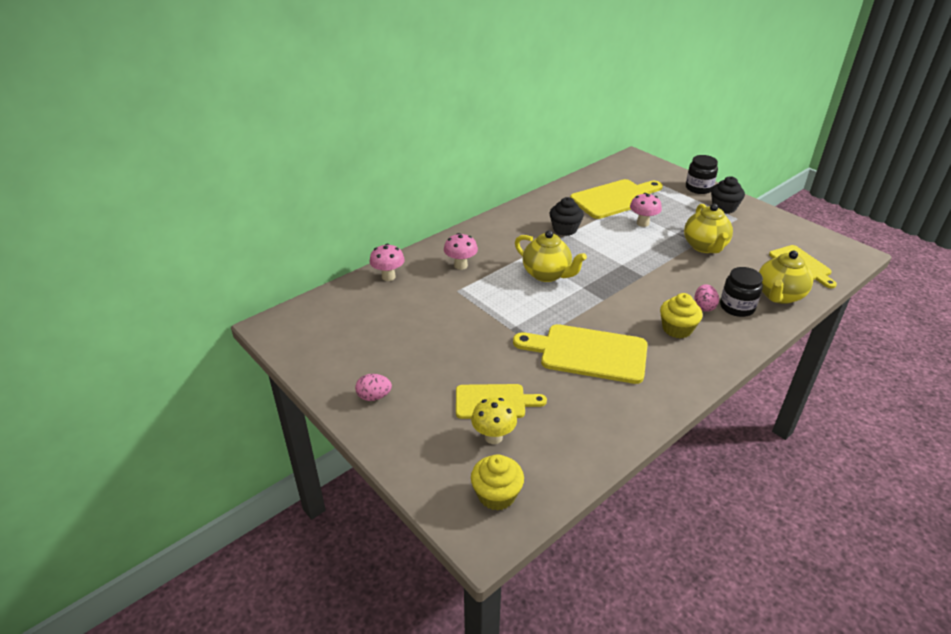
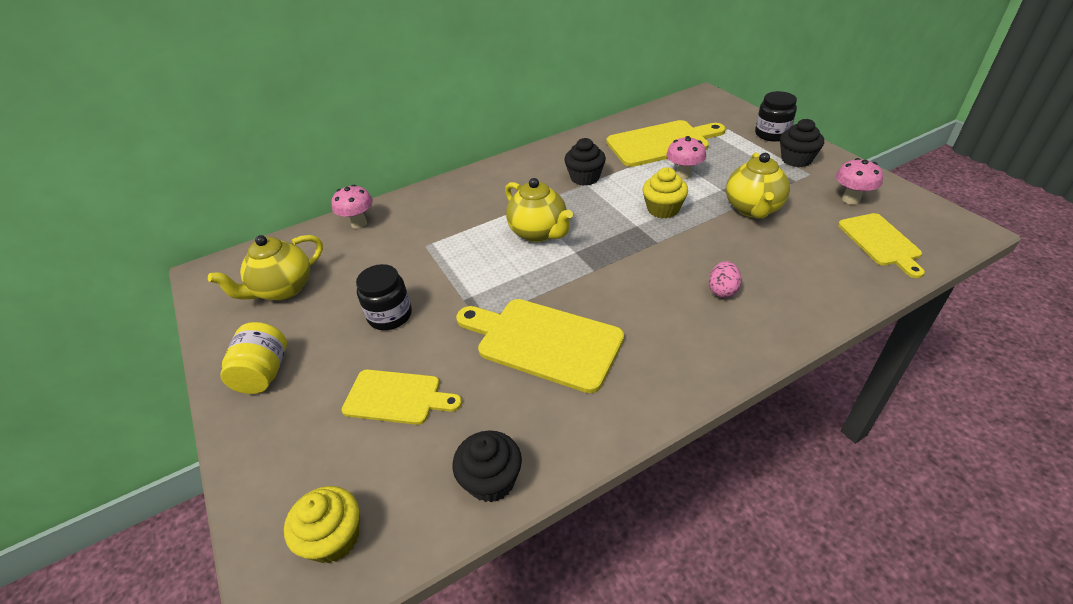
camera: 15 degrees right, 5 degrees up
(374, 396) = (264, 373): pink egg -> yellow jar
(460, 265) = (444, 215): pink mushroom -> pink mushroom (851, 199)
(493, 437) = (372, 449): yellow mushroom -> none
(592, 445) = (491, 480): none -> black cupcake
(677, 329) = (674, 319): yellow cupcake -> yellow cupcake (663, 209)
(737, 307) = (768, 295): black jar -> black jar (390, 315)
(779, 296) = (834, 283): yellow teapot -> yellow teapot (283, 289)

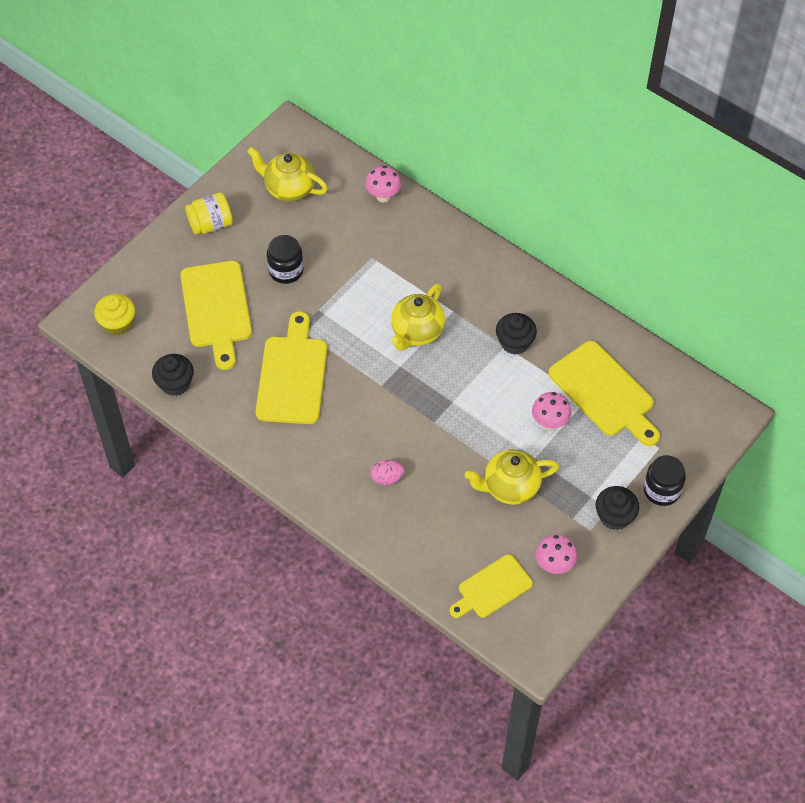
camera: 65 degrees right, 15 degrees up
(397, 397) = (216, 309): yellow cutting board -> yellow cutting board, size x1.58
(663, 209) = (484, 417): yellow cupcake -> none

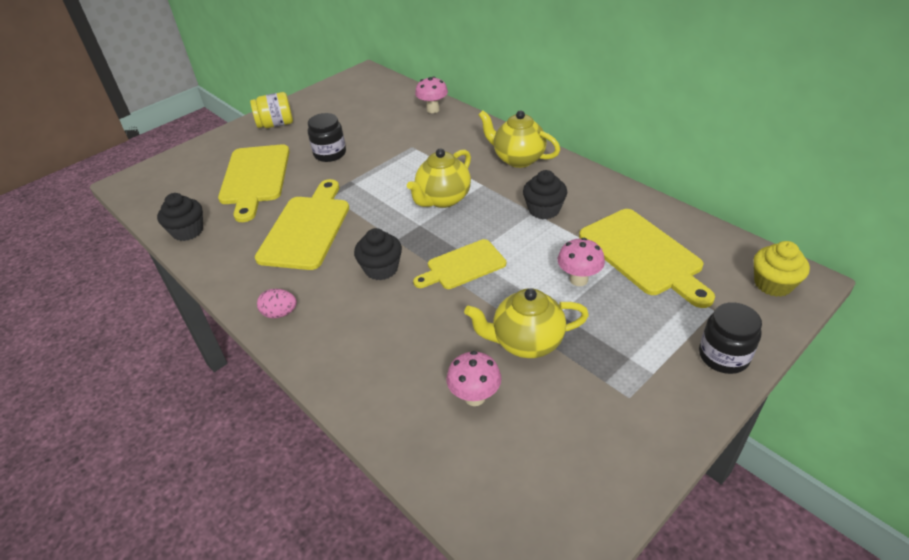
camera: 10 degrees right, 15 degrees down
(117, 323) = (159, 185): yellow cupcake -> yellow cupcake (773, 284)
(289, 189) = (352, 105): yellow teapot -> yellow teapot (518, 159)
(387, 478) = (379, 325): pink egg -> pink egg (280, 313)
(492, 588) = (489, 463): yellow cutting board -> yellow cutting board (463, 266)
(554, 565) = (579, 439): pink mushroom -> pink mushroom (474, 397)
(614, 516) = (662, 383): black cupcake -> black cupcake (381, 269)

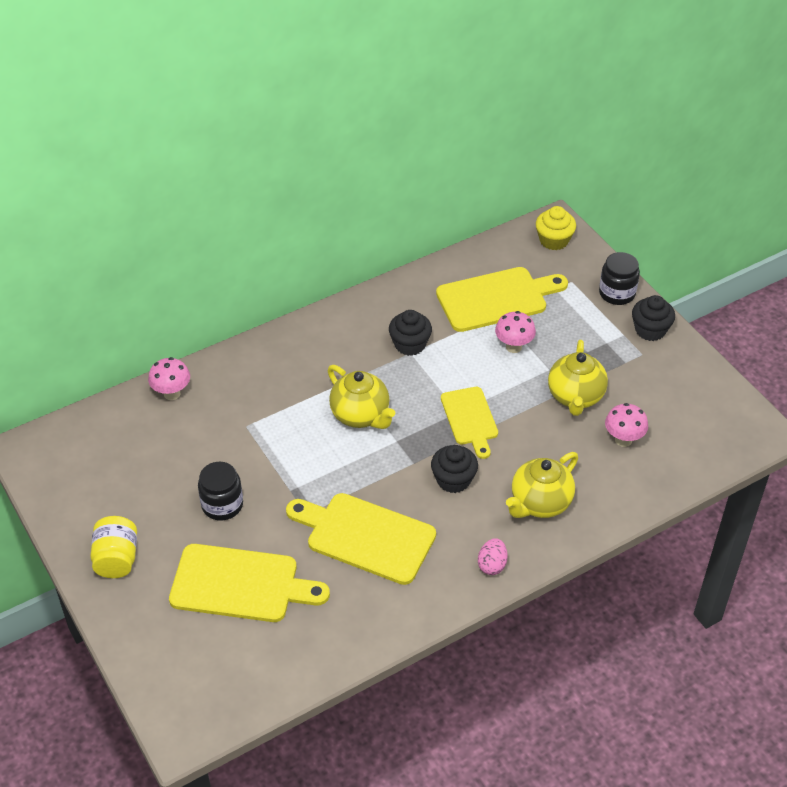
camera: 80 degrees left, 5 degrees up
(188, 231) = (325, 652): black cupcake -> black cupcake (650, 330)
(518, 159) = (315, 343): yellow teapot -> yellow teapot (540, 503)

